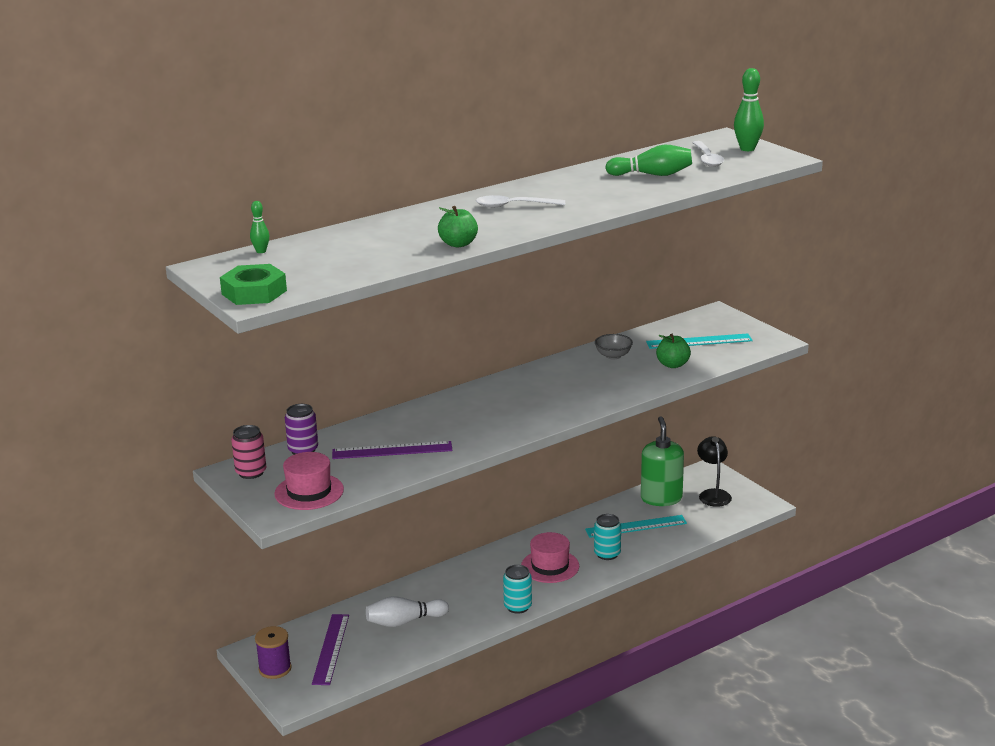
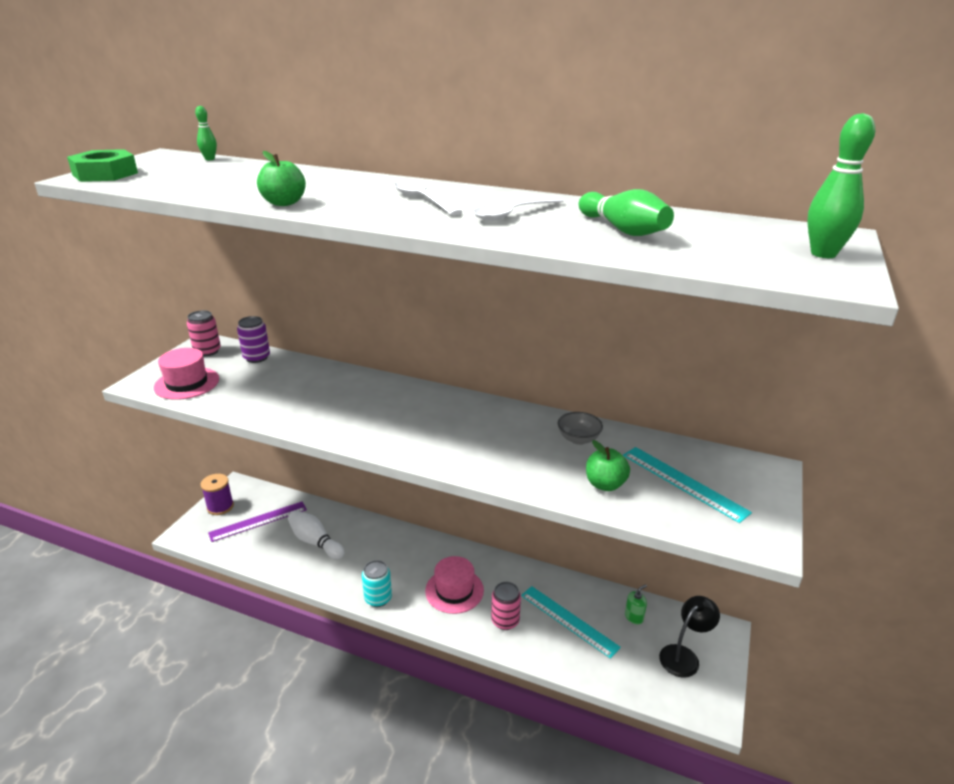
camera: 55 degrees right, 5 degrees up
(392, 450) = (281, 393): purple ruler -> none
(607, 554) = (505, 621): turquoise can -> pink can
(661, 498) = (634, 617): green soap dispenser -> green soap dispenser, size x0.44
(707, 159) = (735, 242): white spoon -> white spoon (513, 214)

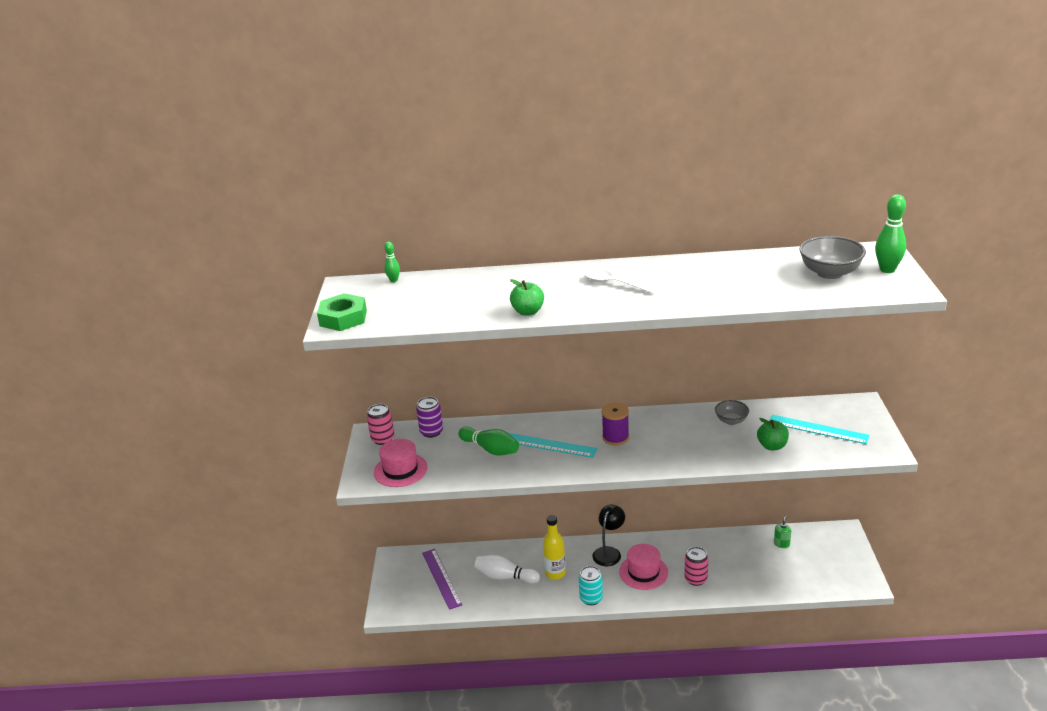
camera: 20 degrees left, 0 degrees up
(220, 506) = (396, 579): purple spool -> purple spool (615, 437)
(258, 521) = (441, 578): purple ruler -> purple ruler turned 60 degrees counterclockwise
(365, 557) = (555, 573): none -> yellow bottle
(513, 214) = (687, 282): white spoon -> none
(568, 620) = (739, 562): turquoise ruler -> turquoise ruler (549, 445)
(623, 230) = (766, 278): green bowling pin -> green bowling pin (490, 449)
(684, 656) = (829, 556): black lamp -> black lamp (609, 552)
(725, 241) = (829, 273): none -> grey bowl

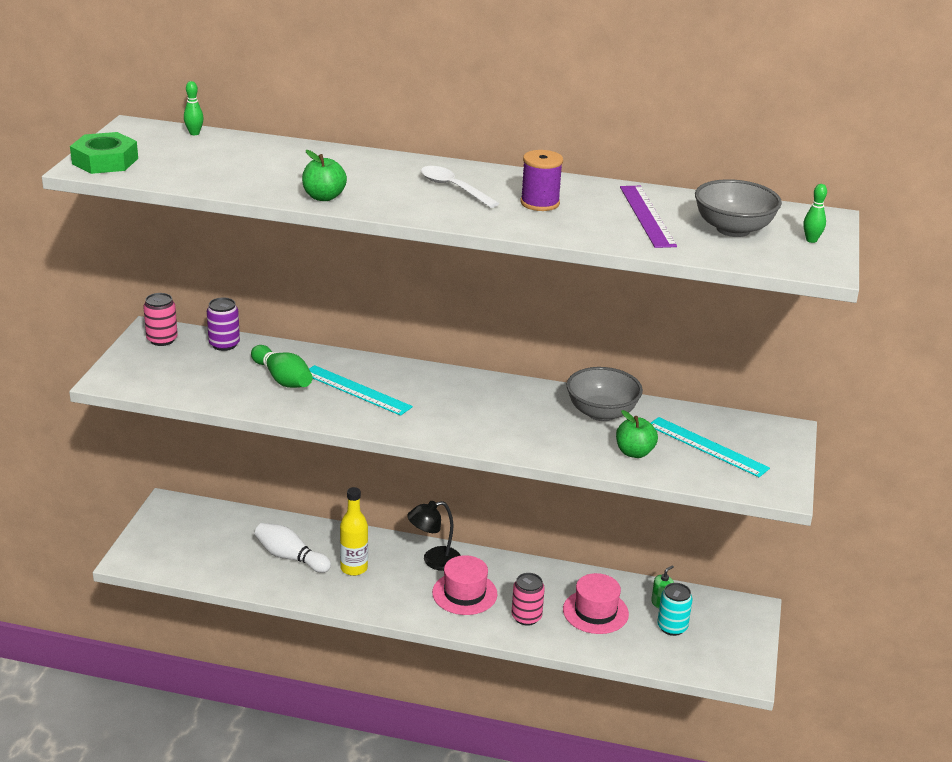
camera: 10 degrees right, 0 degrees up
(400, 470) = (162, 377): pink hat -> pink hat (595, 612)
(441, 578) = (213, 540): purple ruler -> purple ruler (647, 216)
(591, 598) = (382, 607): turquoise can -> turquoise can (672, 627)
(609, 552) = (434, 560): black lamp -> black lamp turned 150 degrees counterclockwise
(615, 437) = (443, 399): purple spool -> purple spool (540, 203)
(731, 421) = (601, 413): grey bowl -> grey bowl, size x1.67
(887, 269) = (811, 240): green bowling pin -> green bowling pin, size x0.56

